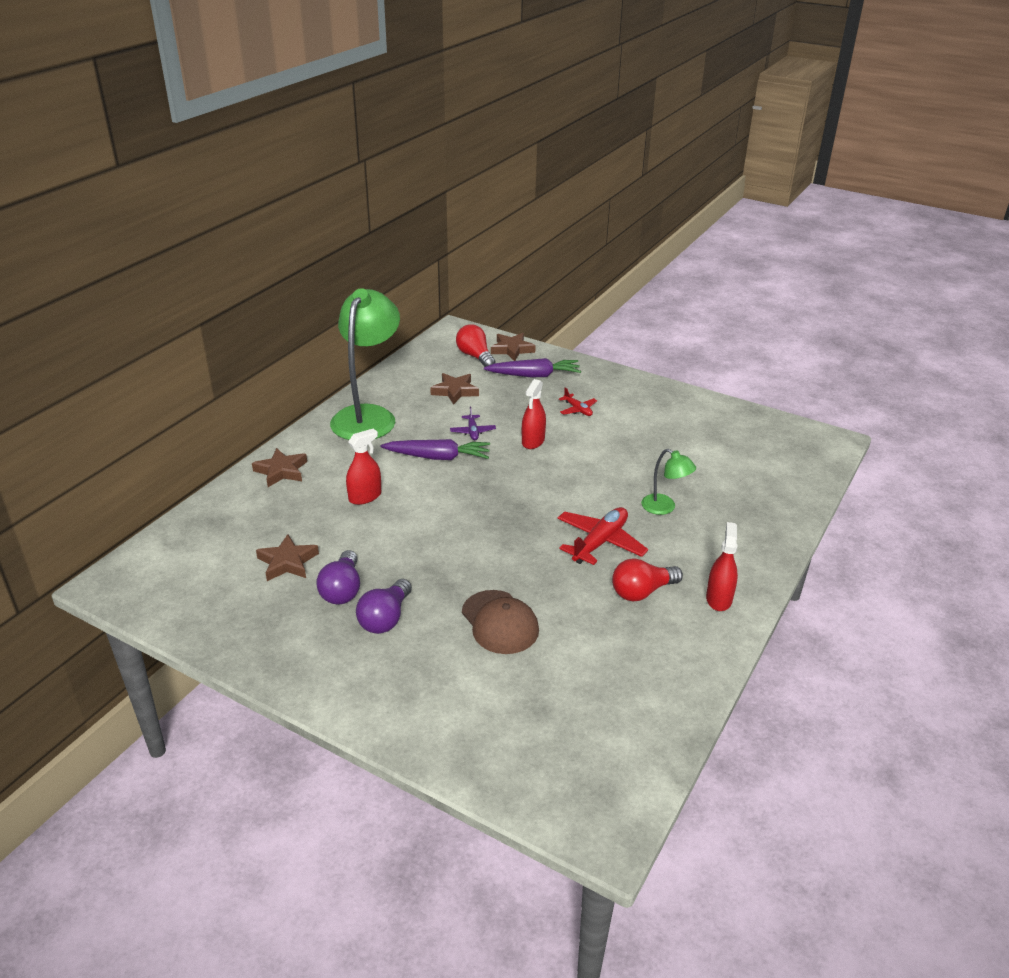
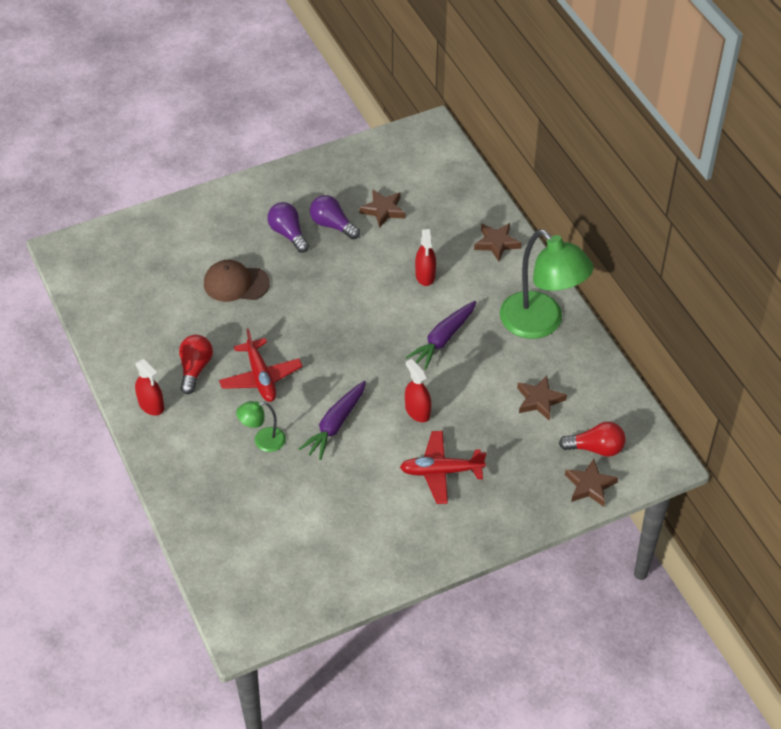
camera: 125 degrees right, 15 degrees up
(472, 432) = (463, 379): purple plane -> none
(534, 375) = (525, 474): purple carrot -> purple carrot (335, 425)
(578, 409) = (441, 472): red plane -> red plane, size x1.86

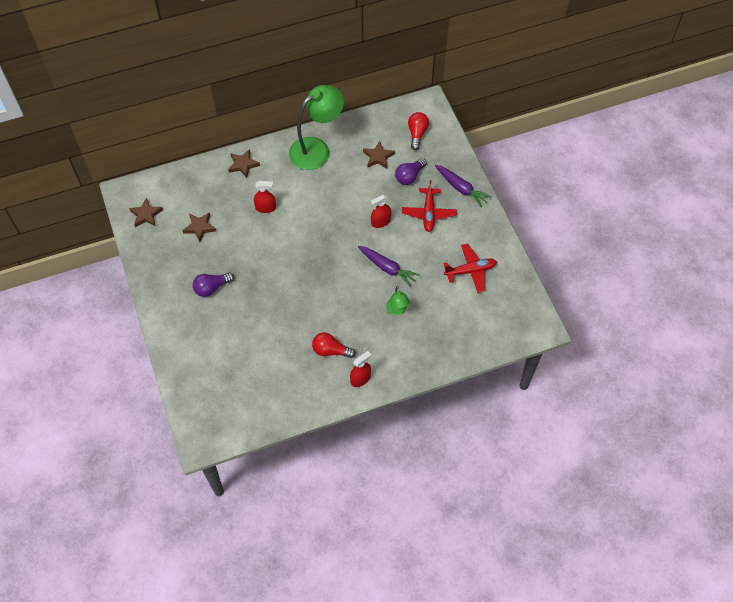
camera: 85 degrees left, 10 degrees up
(236, 283) = (254, 323): brown cap -> none
(261, 377) = (343, 310): red plane -> red plane (470, 271)
(332, 225) = (208, 259): purple light bulb -> purple light bulb (409, 176)
(443, 339) = (323, 203): purple carrot -> purple carrot (461, 188)
(589, 485) = (443, 140): brown star -> brown star (146, 215)

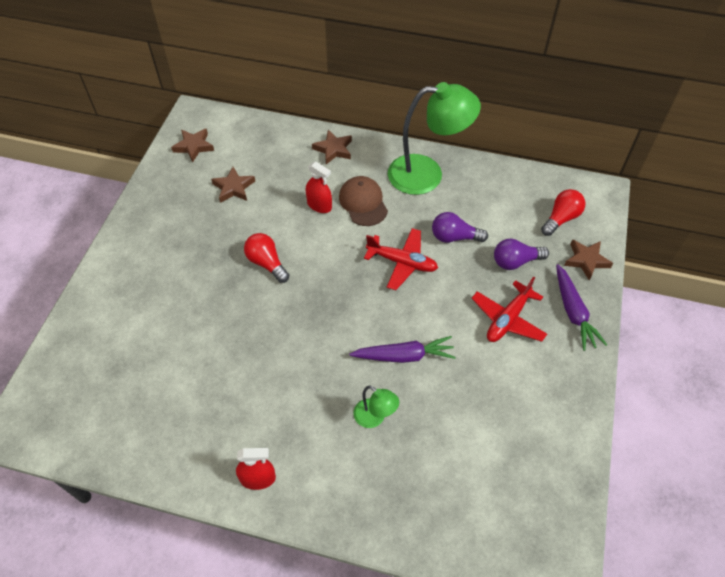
camera: 35 degrees right, 5 degrees down
(211, 288) = (189, 257): purple light bulb -> purple light bulb (454, 237)
(291, 190) = (363, 203): none -> brown cap
(331, 350) = (253, 416): red light bulb -> red light bulb (266, 263)
(378, 157) = (493, 219): brown star -> brown star (586, 260)
(380, 222) = (439, 295): red spray bottle -> none
(387, 268) = (404, 356): purple carrot -> purple carrot turned 75 degrees counterclockwise
(397, 310) = (374, 418): green lamp -> green lamp turned 75 degrees counterclockwise
(470, 271) = (511, 426): red plane -> red plane (402, 262)

